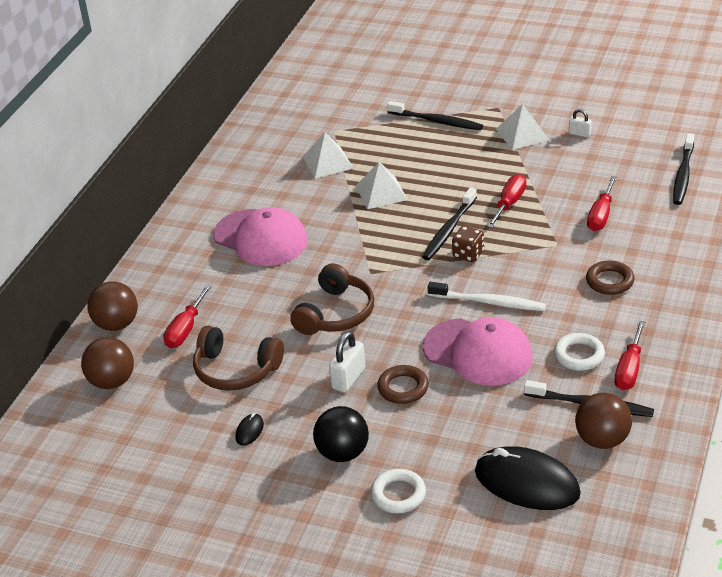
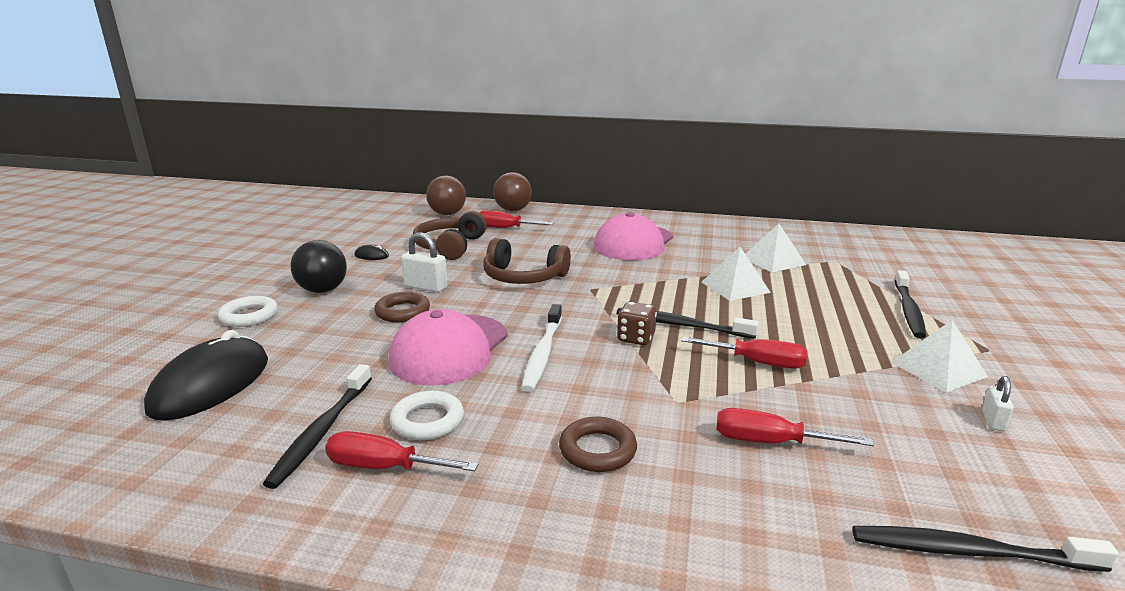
camera: 80 degrees right, 15 degrees down
(602, 440) = (248, 440): brown ball -> none

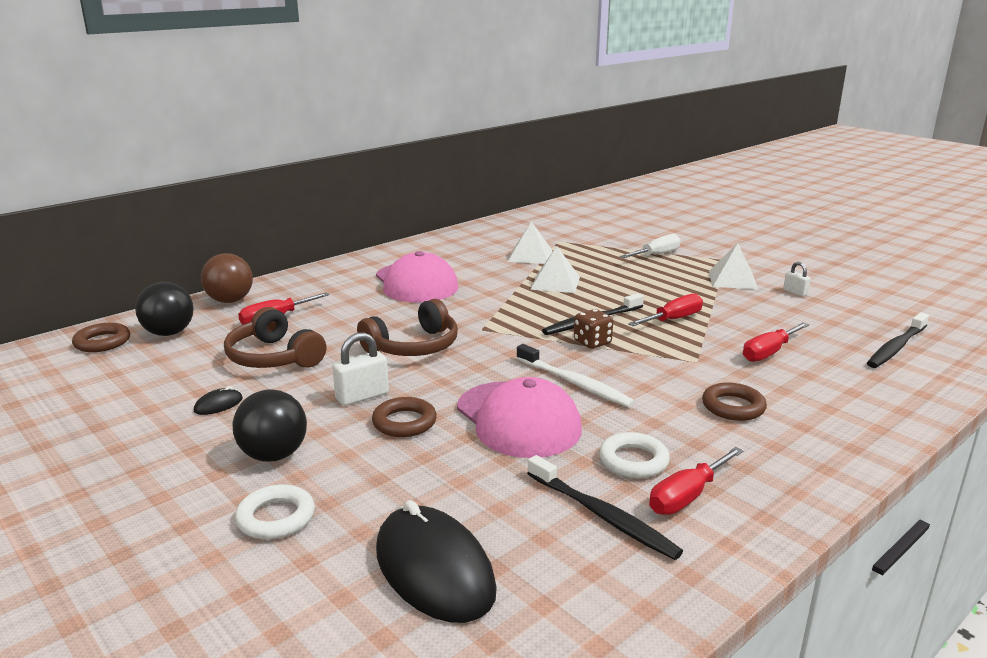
camera: 55 degrees left, 0 degrees up
(416, 206) = (102, 342): none -> brown ring
(447, 214) = (169, 333): brown ball -> black ball
(908, 310) = (656, 255): black toothbrush -> white screwdriver

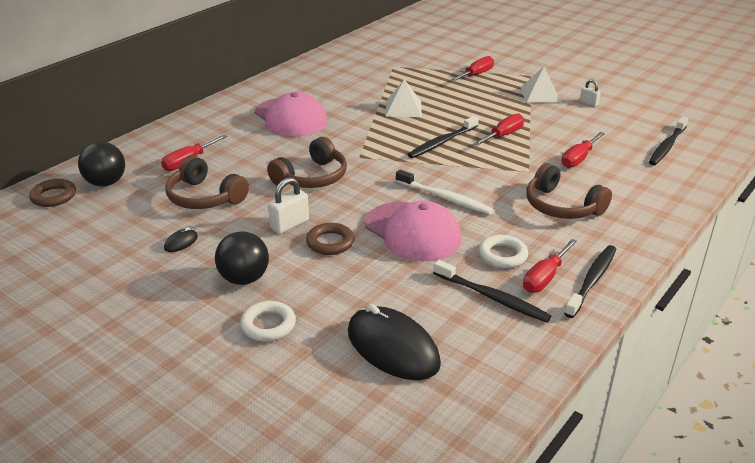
camera: 10 degrees left, 10 degrees up
(230, 301) = (141, 147): brown ball -> none
(530, 256) = (375, 83): white pyramid -> none
(592, 342) = (448, 161): brown dice -> none
(656, 255) = (476, 75): white screwdriver -> red screwdriver
(733, 407) = (562, 206): brown ring -> brown headphones
(758, 507) = (592, 280): none -> black toothbrush

